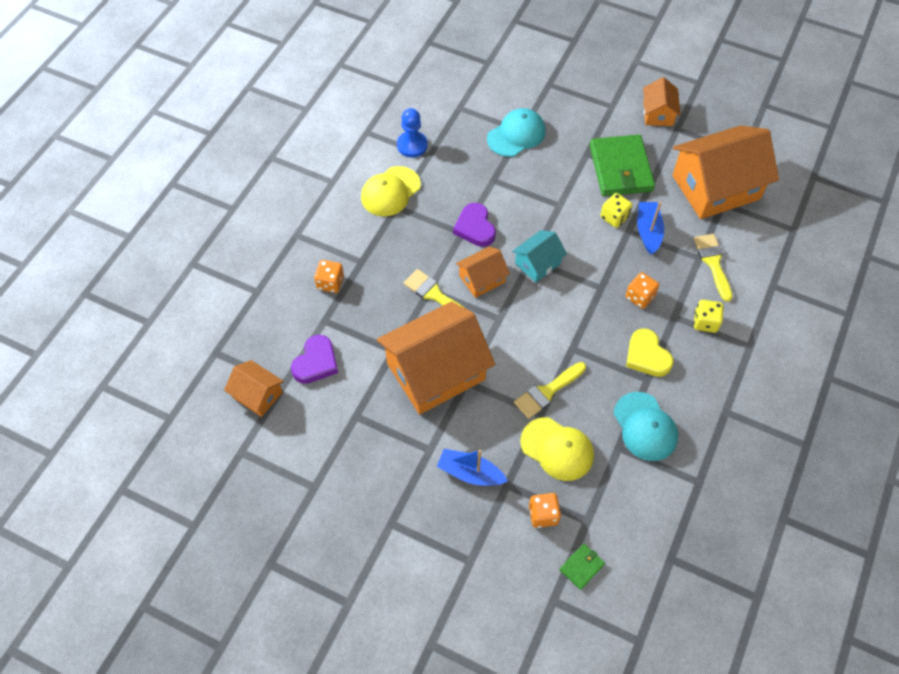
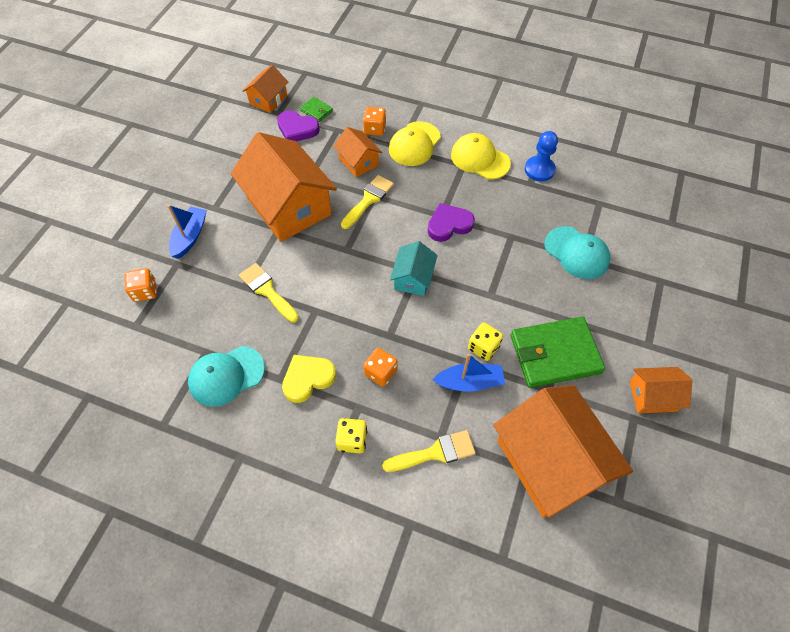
camera: 85 degrees right, 0 degrees up
(482, 279) = (389, 233): orange house -> orange house (358, 161)
(537, 263) = (413, 278): turquoise house -> turquoise house turned 60 degrees clockwise
(557, 449) = (208, 300): yellow cap -> yellow cap (414, 144)
(581, 567) = (92, 322): green wallet -> green wallet (316, 111)

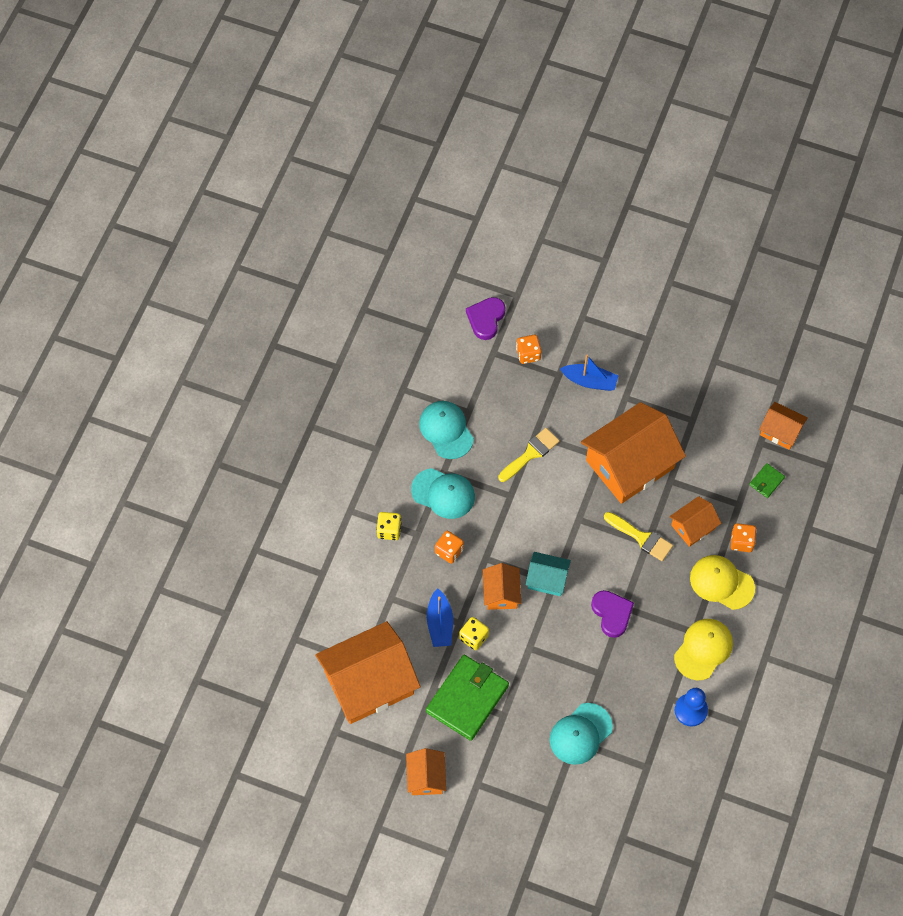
camera: 90 degrees right, 5 degrees up
(297, 129) = (737, 464): purple heart -> purple heart (486, 319)
(308, 379) = (443, 493): yellow heart -> turquoise cap
(430, 320) = (501, 593): none -> orange house
(435, 452) = (377, 593): yellow brush -> none
(554, 354) = (467, 698): green wallet -> green wallet turned 45 degrees clockwise

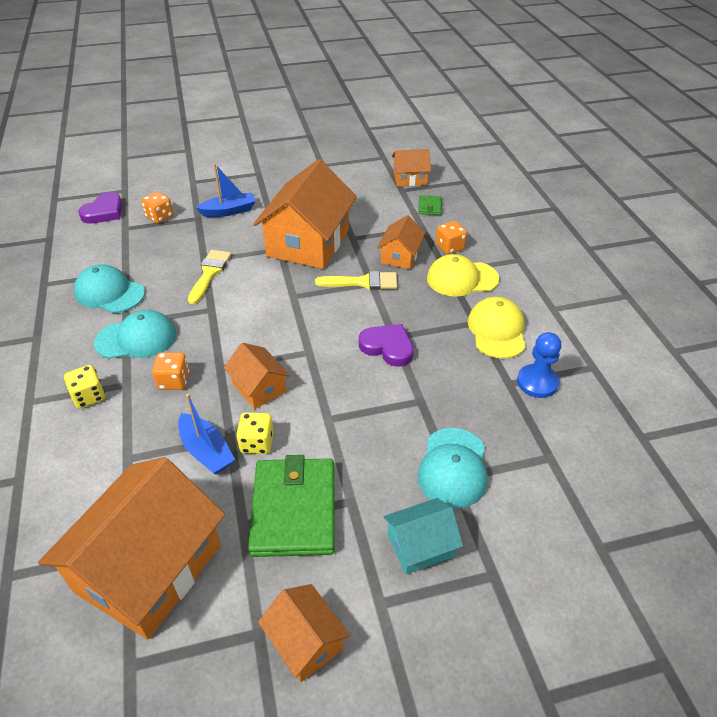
camera: 35 degrees left, 20 degrees down
(486, 319) = (104, 212): purple heart -> purple heart turned 135 degrees counterclockwise
(547, 579) = (299, 352): turquoise house -> turquoise house (420, 545)

